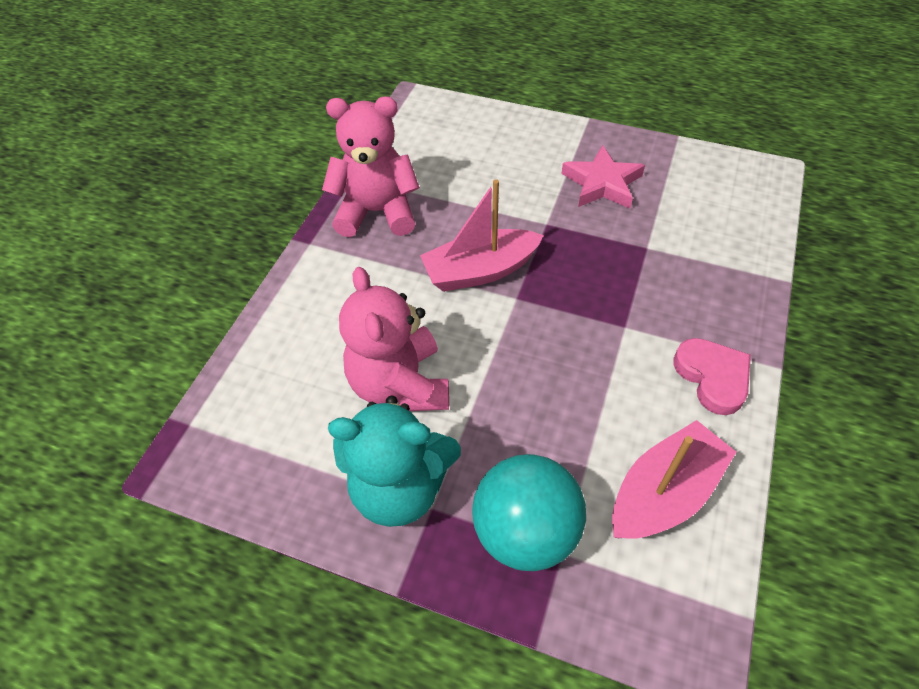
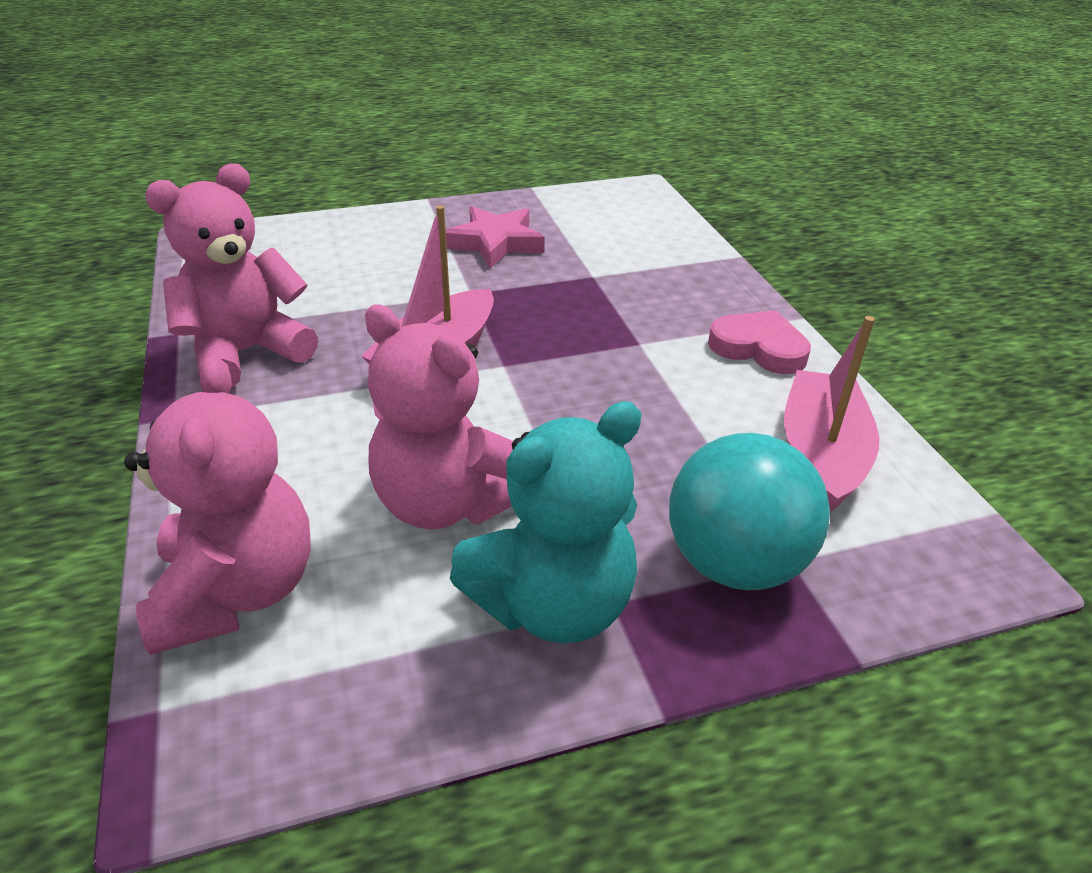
camera: 40 degrees left, 15 degrees down
(262, 379) = (237, 591): none -> pink teddy bear

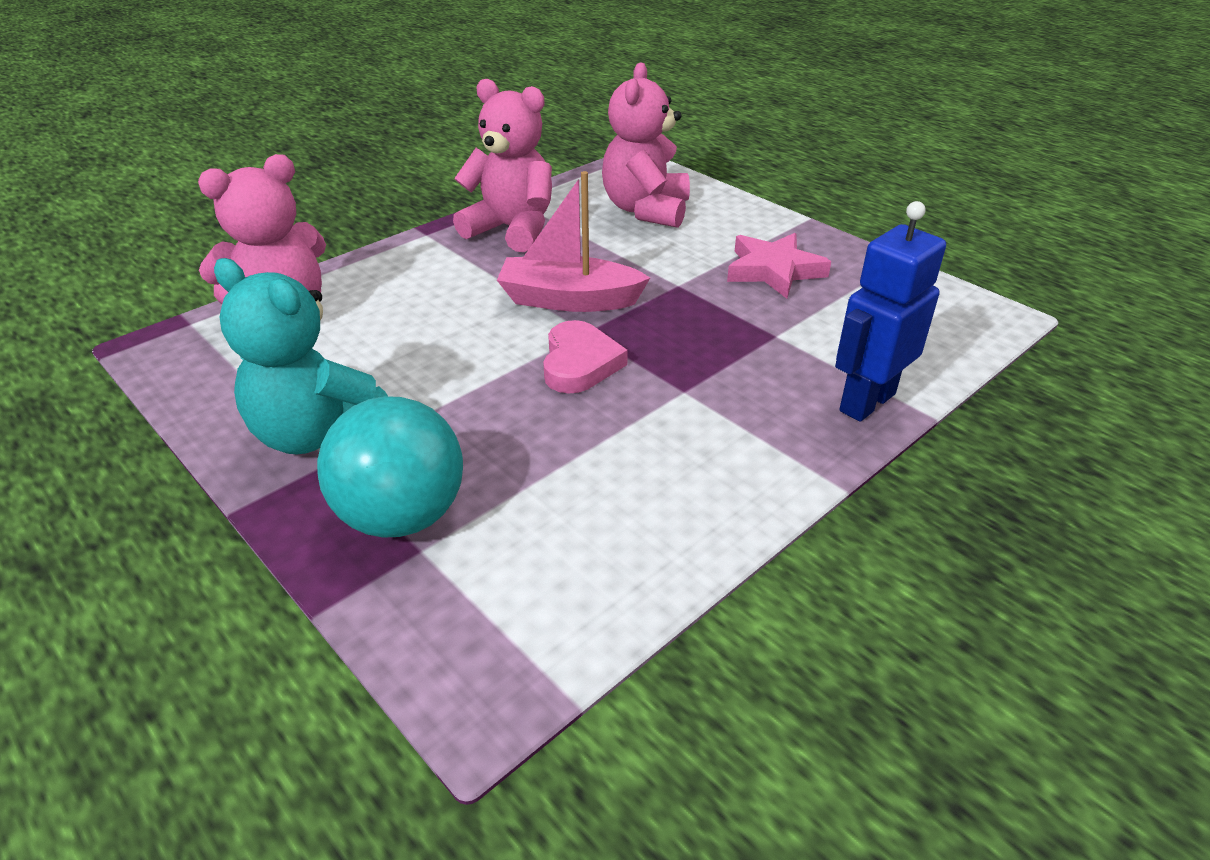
camera: 65 degrees right, 0 degrees up
(447, 502) = (400, 358): pink teddy bear -> pink teddy bear (646, 210)
(708, 272) = (866, 402): none -> blue robot
(759, 348) = (747, 467): pink heart -> pink heart (580, 363)
(821, 456) = (587, 545): pink boat -> none

